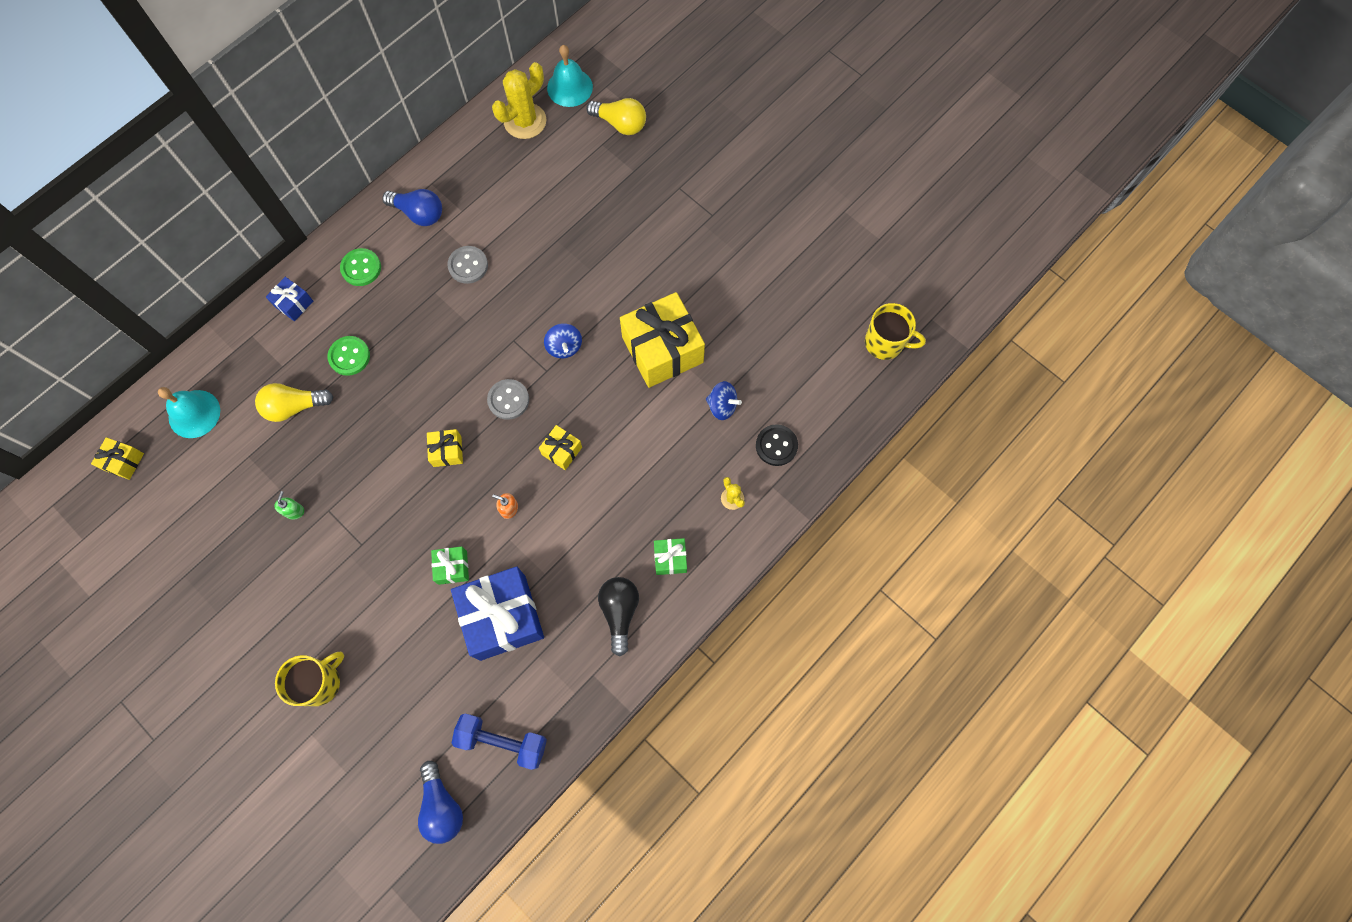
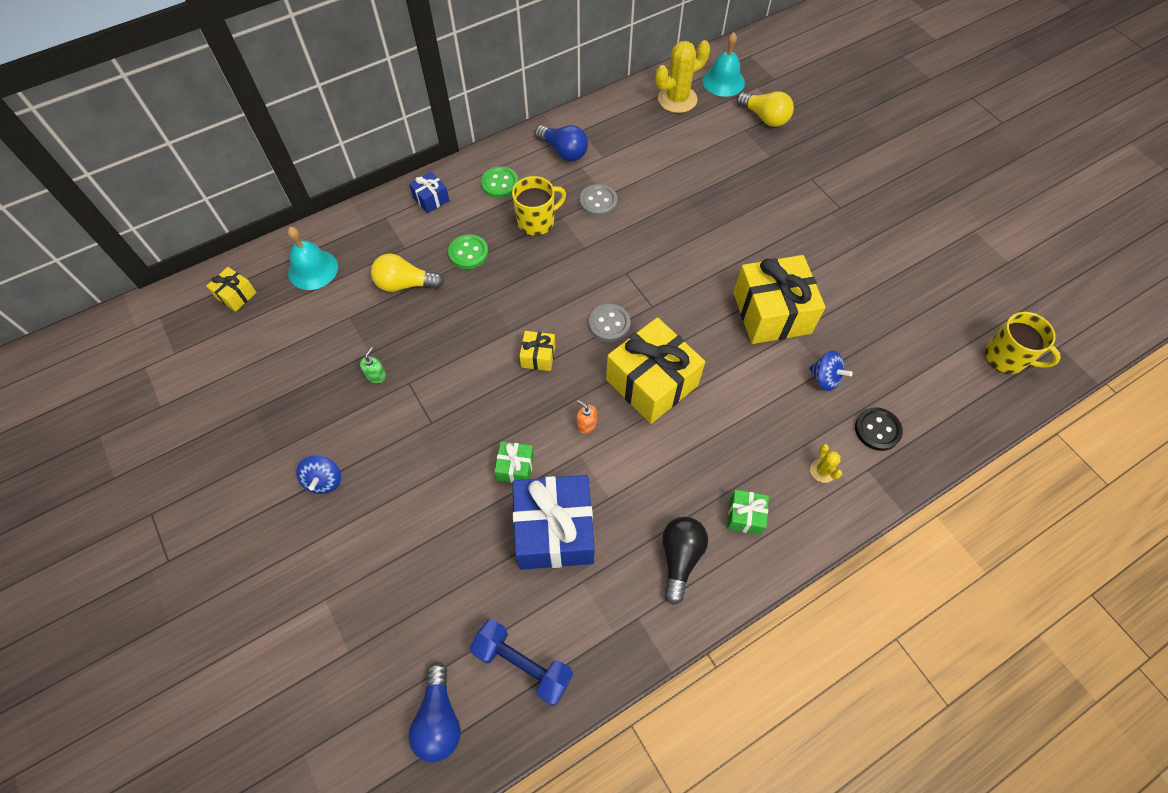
camera: 15 degrees right, 10 degrees down
(320, 682) = (350, 548): yellow mug -> yellow mug (537, 221)
(562, 451) = (652, 382): yellow gift -> yellow gift, size x2.16
(564, 347) = (674, 289): blue spinning top -> blue spinning top (324, 480)

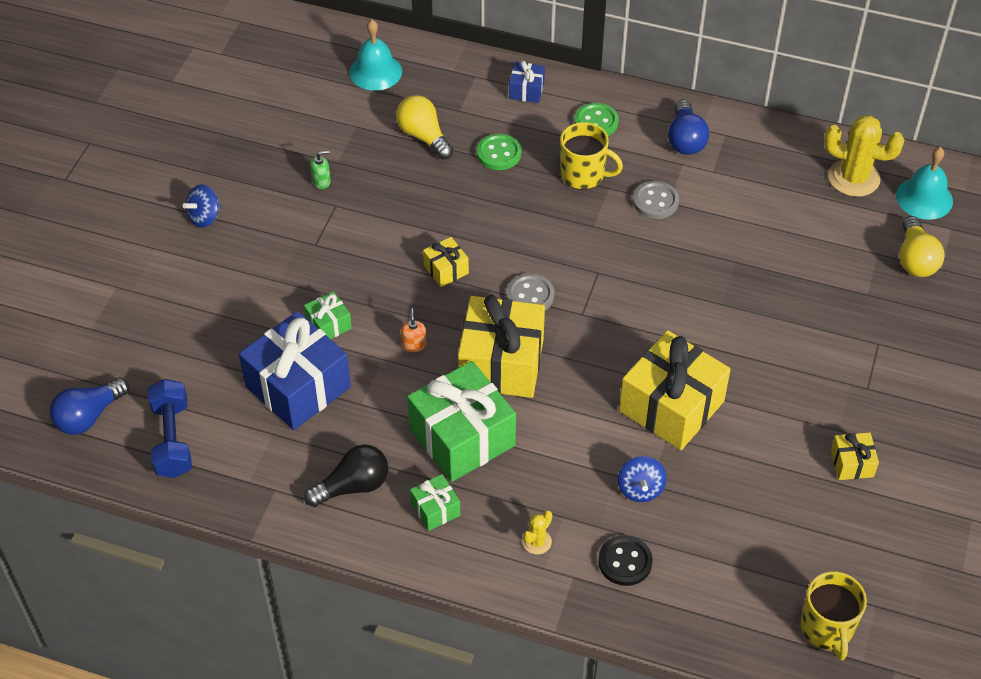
camera: 50 degrees right, 10 degrees down
(236, 295) = (304, 47): yellow gift -> yellow gift (852, 463)
(695, 453) = (462, 437): none -> green gift

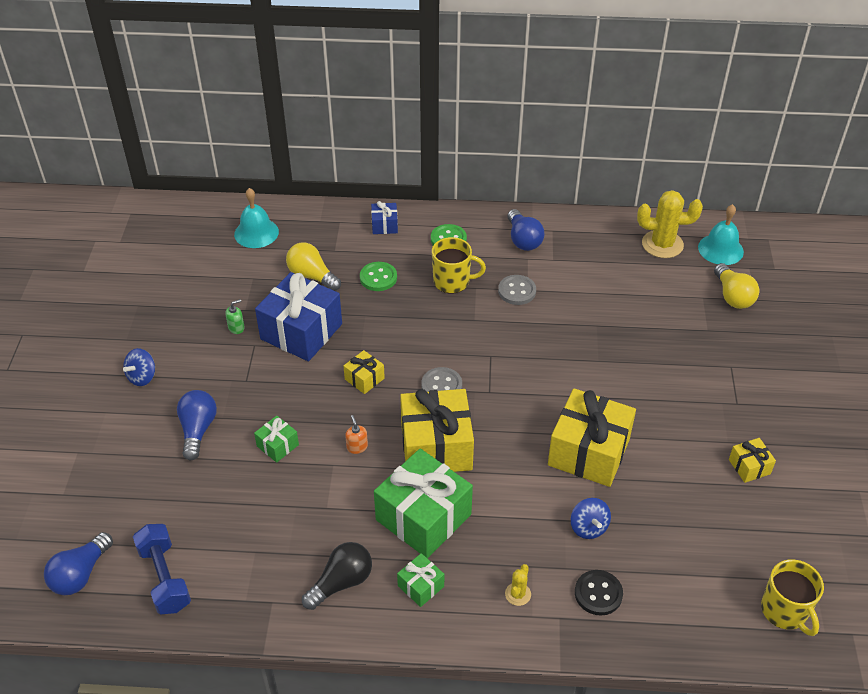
camera: 15 degrees left, 5 degrees down
(248, 289) = (198, 430): none -> blue light bulb
(298, 387) = (266, 505): blue gift -> blue gift (301, 331)

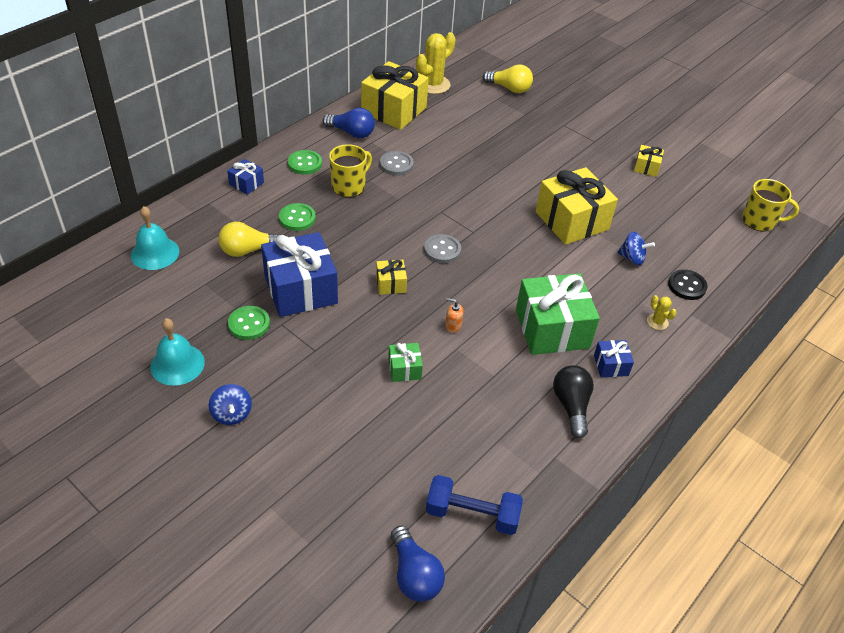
camera: 55 degrees left, 0 degrees up
(198, 430) = (335, 409): blue light bulb -> none
(236, 328) = (249, 324): green soap dispenser -> green button
(421, 586) = (611, 365): green gift -> blue gift
(436, 447) = (495, 285): yellow gift -> yellow gift (394, 110)
(720, 249) = (466, 68): turquoise bell -> turquoise bell (177, 364)

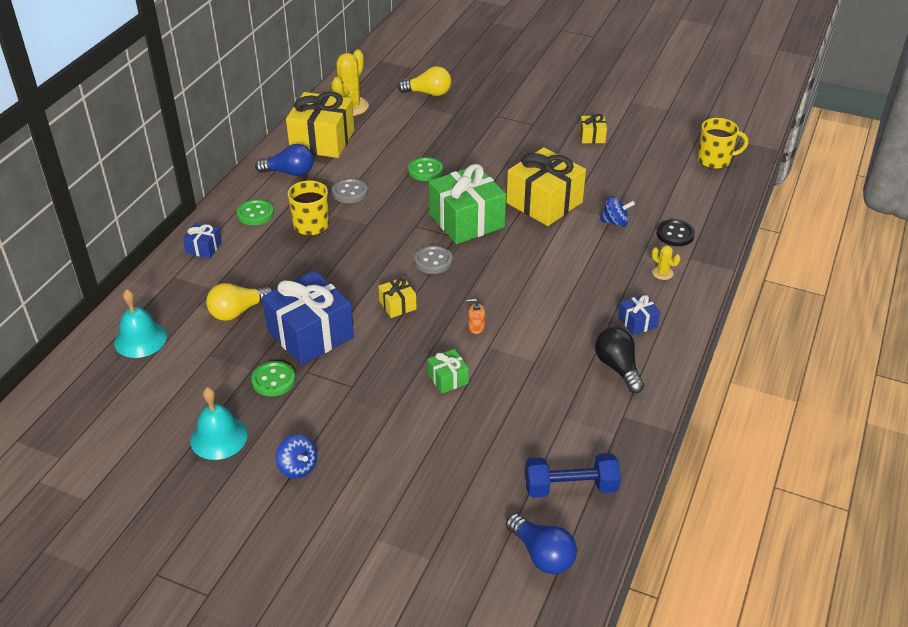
camera: 15 degrees left, 5 degrees down
(297, 218) = (273, 268): green button -> green button (425, 170)
(552, 329) = (570, 305): green gift -> green gift (466, 221)

